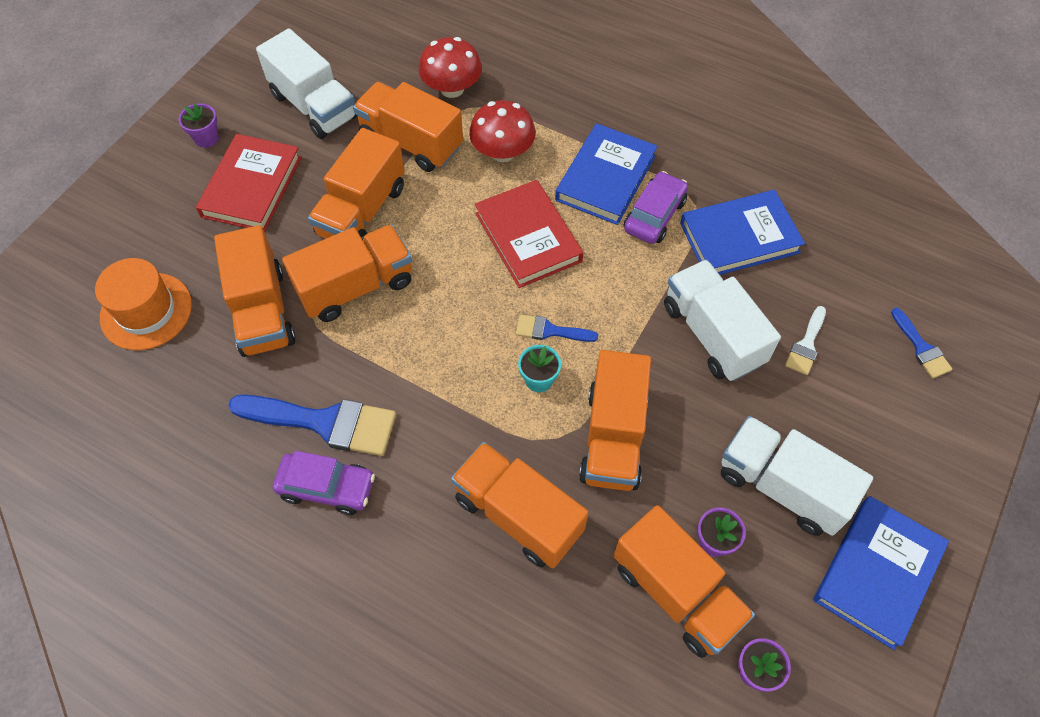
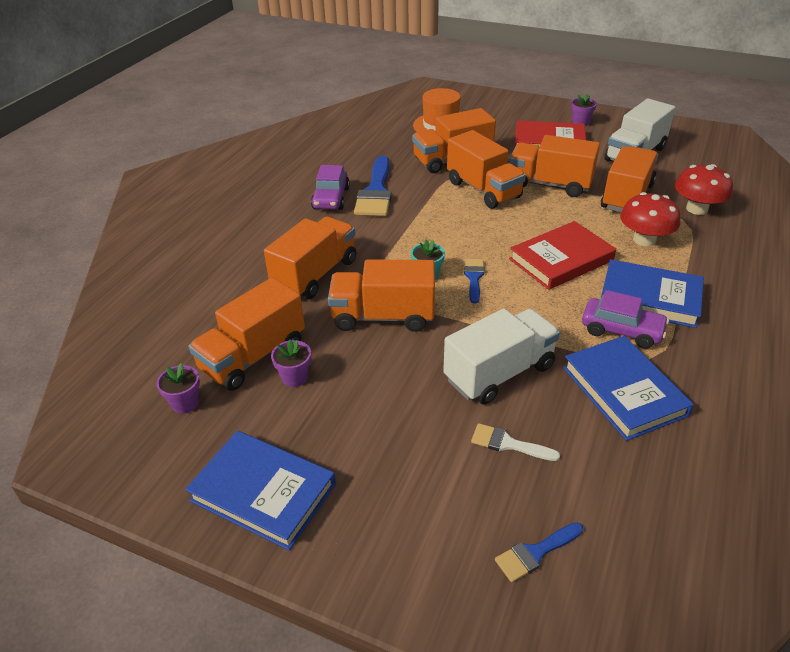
camera: 85 degrees right, 20 degrees down
(781, 486) = (348, 422): white truck -> none

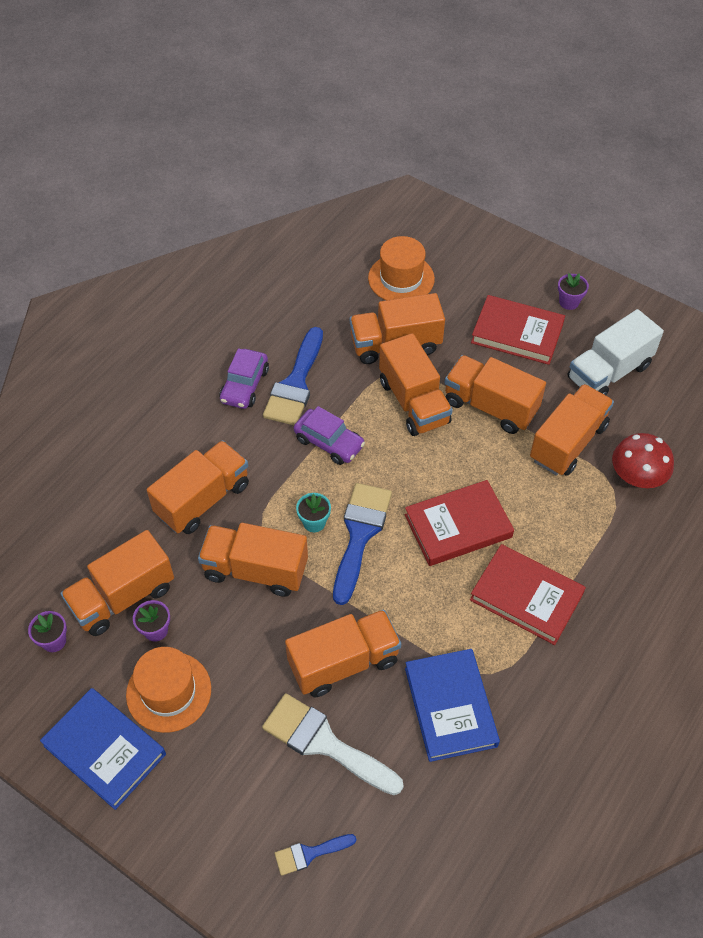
camera: 10 degrees right, 15 degrees up
(323, 427) = (169, 692): none -> orange hat
(473, 277) = (360, 534): blue brush -> blue brush, size x1.94
(499, 373) = (344, 662): white truck -> orange truck
(508, 444) = (324, 743): white brush -> white brush, size x1.94
(621, 330) = (480, 634): purple car -> purple car (329, 442)
(644, 240) = (557, 513): red mushroom -> none
(649, 298) = (526, 597): blue book -> red book

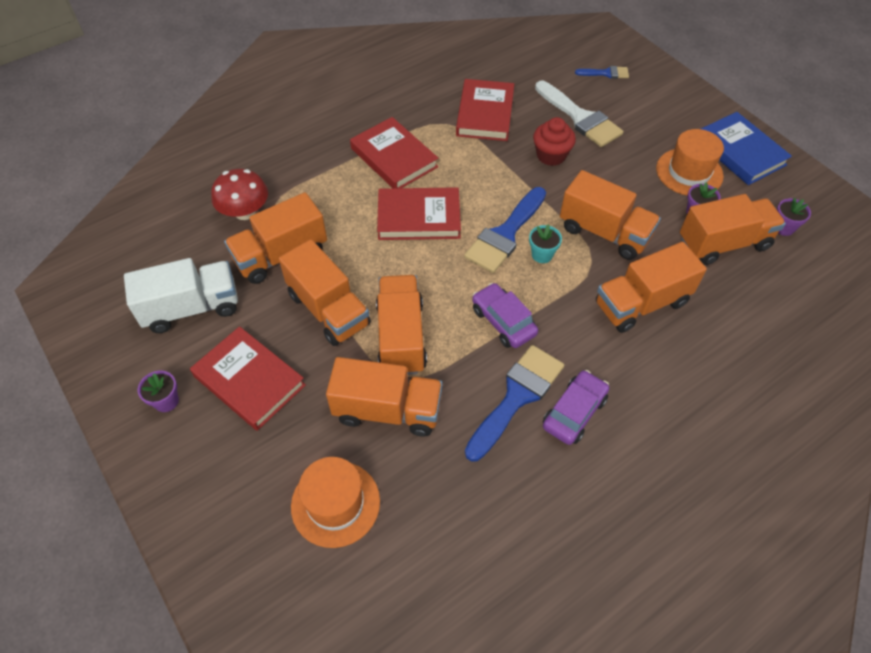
camera: 160 degrees left, 0 degrees up
(344, 662) = (551, 155): orange truck -> red cupcake
(450, 707) = (485, 114): blue book -> red book

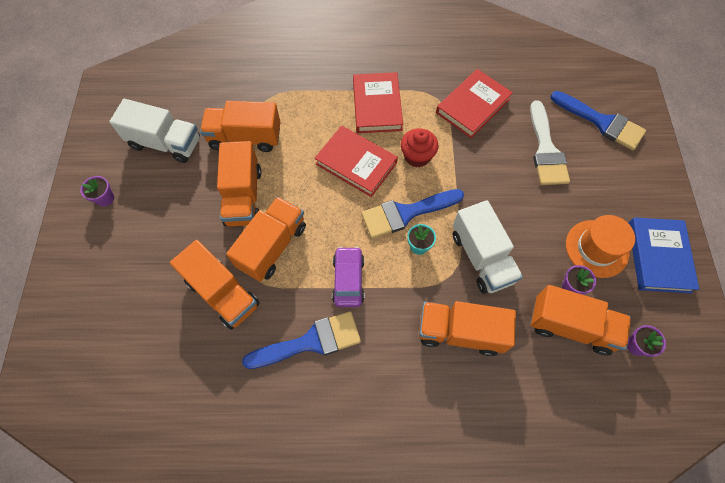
camera: 35 degrees right, 10 degrees up
(245, 212) = (248, 92): red mushroom -> none
(249, 380) = (159, 216): red book -> none
(335, 503) = (143, 334): orange hat -> none
(551, 155) = (495, 169): red cupcake -> red cupcake (417, 156)
(574, 412) = (339, 381): purple car -> none
(604, 232) = (481, 257): orange truck -> white truck
(606, 73) = (602, 122): blue brush -> blue brush, size x1.94

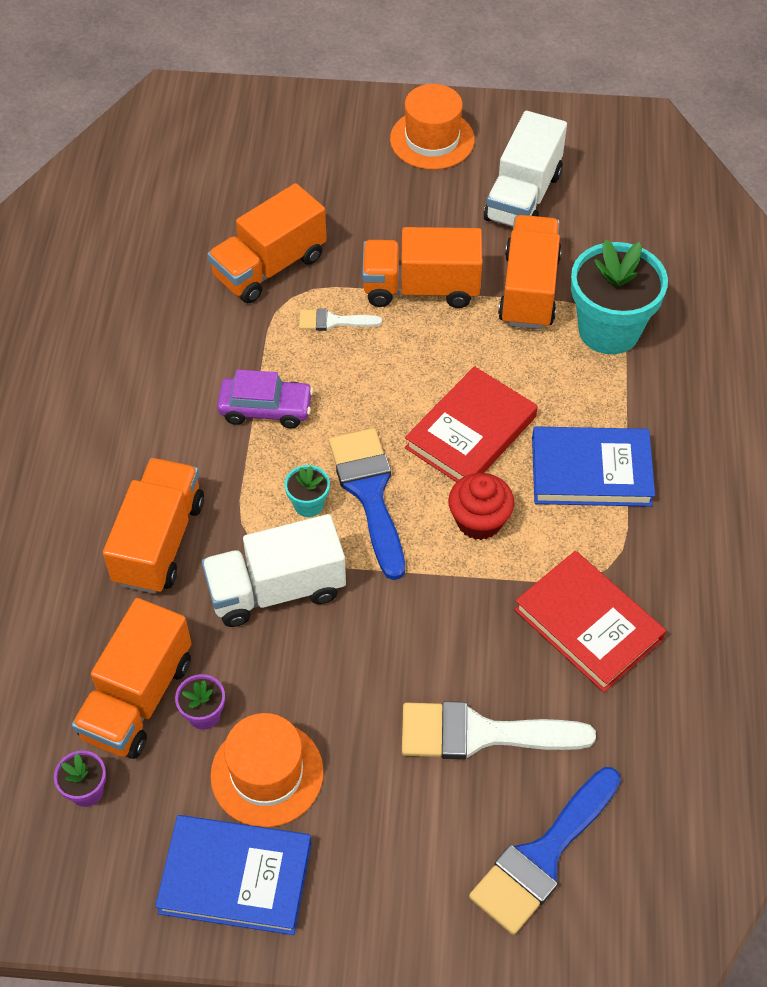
camera: 95 degrees right, 10 degrees down
(105, 198) = (432, 139): purple flower pot -> orange hat
(272, 246) = (333, 321): orange truck -> white brush
(276, 98) = (609, 330): none -> turquoise flower pot
(311, 341) = (182, 361): blue brush -> none
(377, 105) = (591, 471): red book -> blue book

